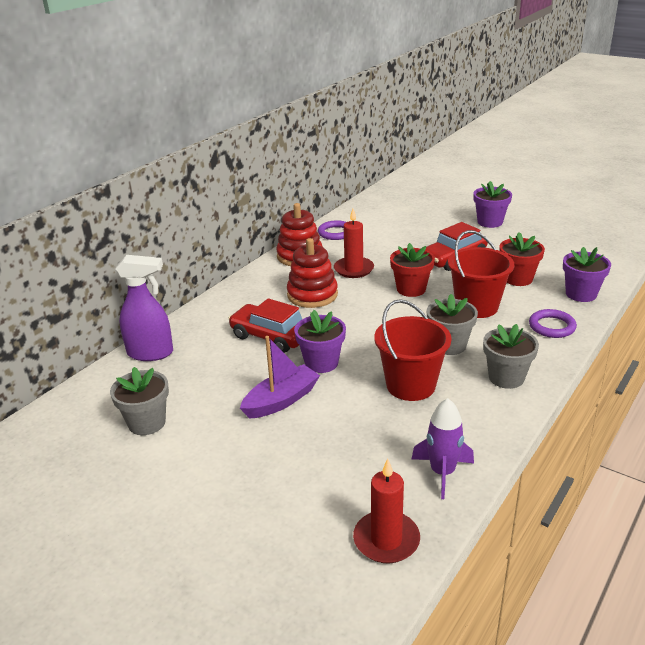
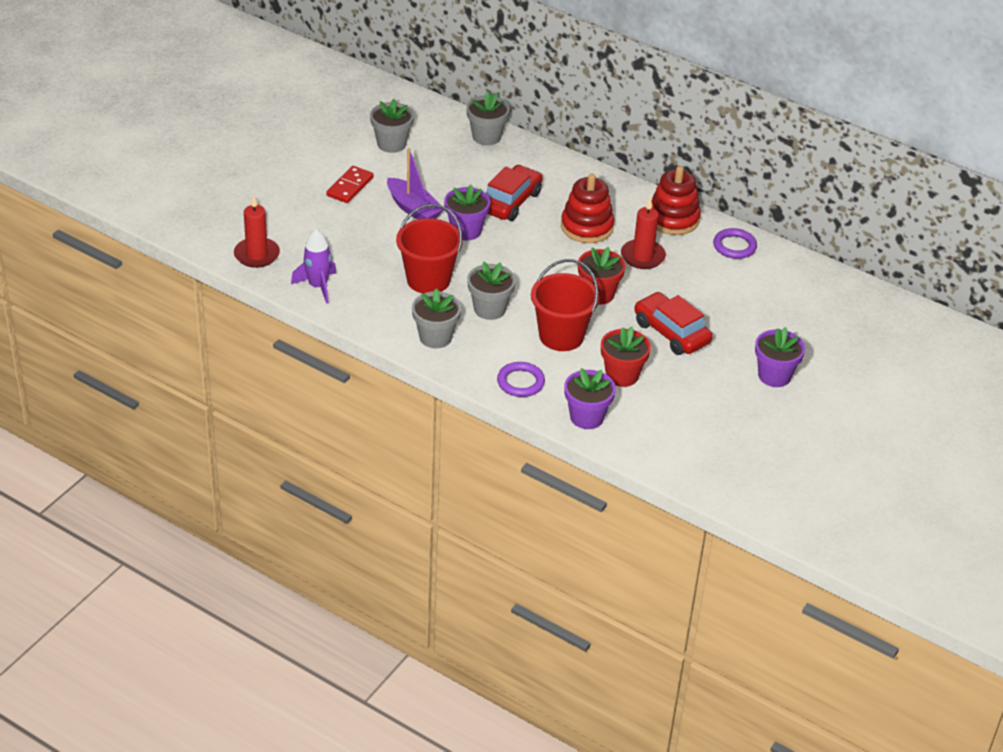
camera: 85 degrees right, 10 degrees up
(151, 353) = (486, 137): purple spray bottle -> grey flower pot
(233, 455) = (350, 186): none -> red domino

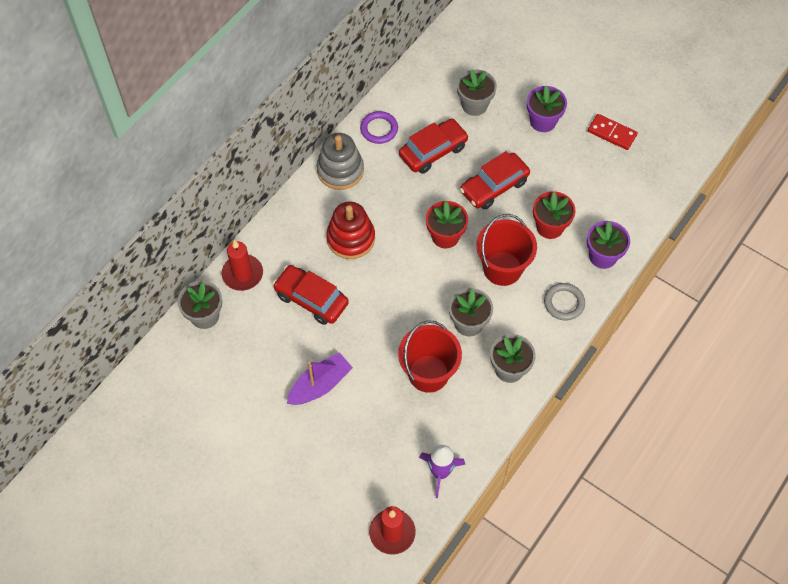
camera: 85 degrees left, 20 degrees up
(350, 186) = (282, 444): red domino -> red domino (611, 133)
(391, 144) = (211, 404): grey flower pot -> grey flower pot (474, 105)
(466, 231) = (355, 339): purple flower pot -> none
(520, 382) = (564, 303): purple ring -> grey ring
(642, 256) = (393, 198): red candle -> red candle (242, 274)
(673, 219) = (340, 170): red stacking toy -> grey stacking toy
(712, 286) = (433, 151): none -> red car

